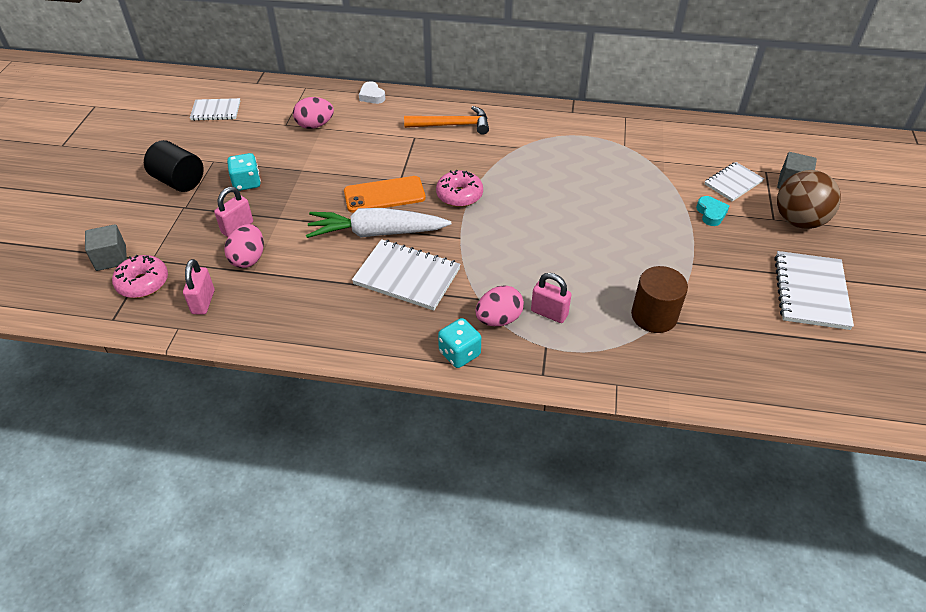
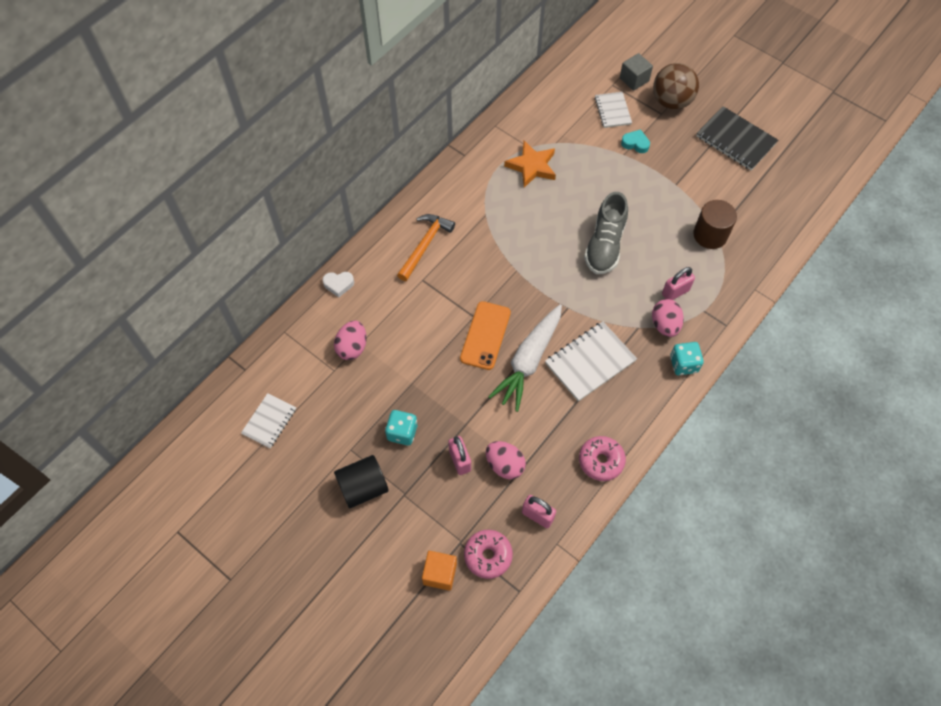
camera: 60 degrees left, 15 degrees up
(111, 258) = (440, 574): grey cube -> orange cube
(459, 195) = (519, 284): pink donut -> pink donut (601, 461)
(559, 237) = (605, 245): none -> grey shoe
(603, 155) = (532, 166): none -> orange star
(810, 292) = (735, 140): white notebook -> black notebook

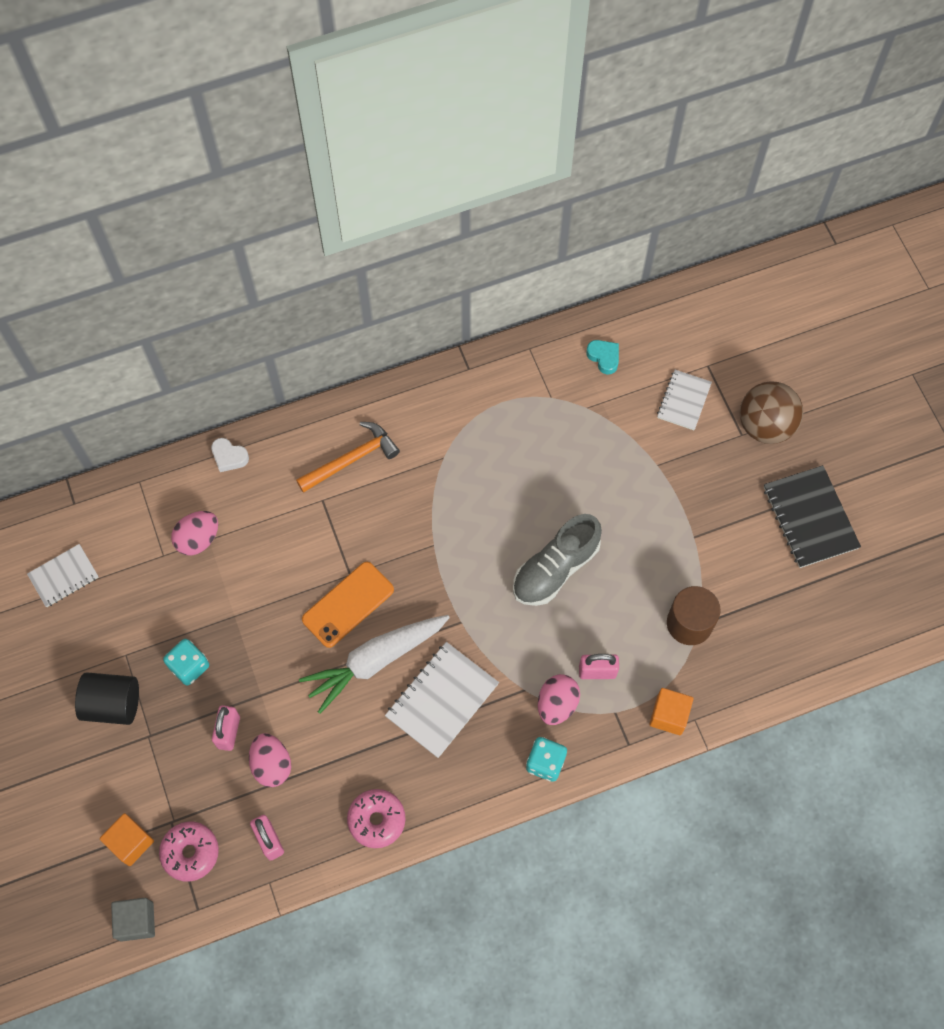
camera: 30 degrees right, 5 degrees up
(532, 166) = (537, 424): orange star -> none
(590, 362) = (442, 700): white notebook -> white notebook turned 45 degrees counterclockwise
(634, 79) = (739, 372): grey cube -> grey cube (137, 921)
(635, 143) = (681, 458): turquoise heart -> turquoise heart (604, 357)
(738, 295) = (669, 715): none -> orange cube

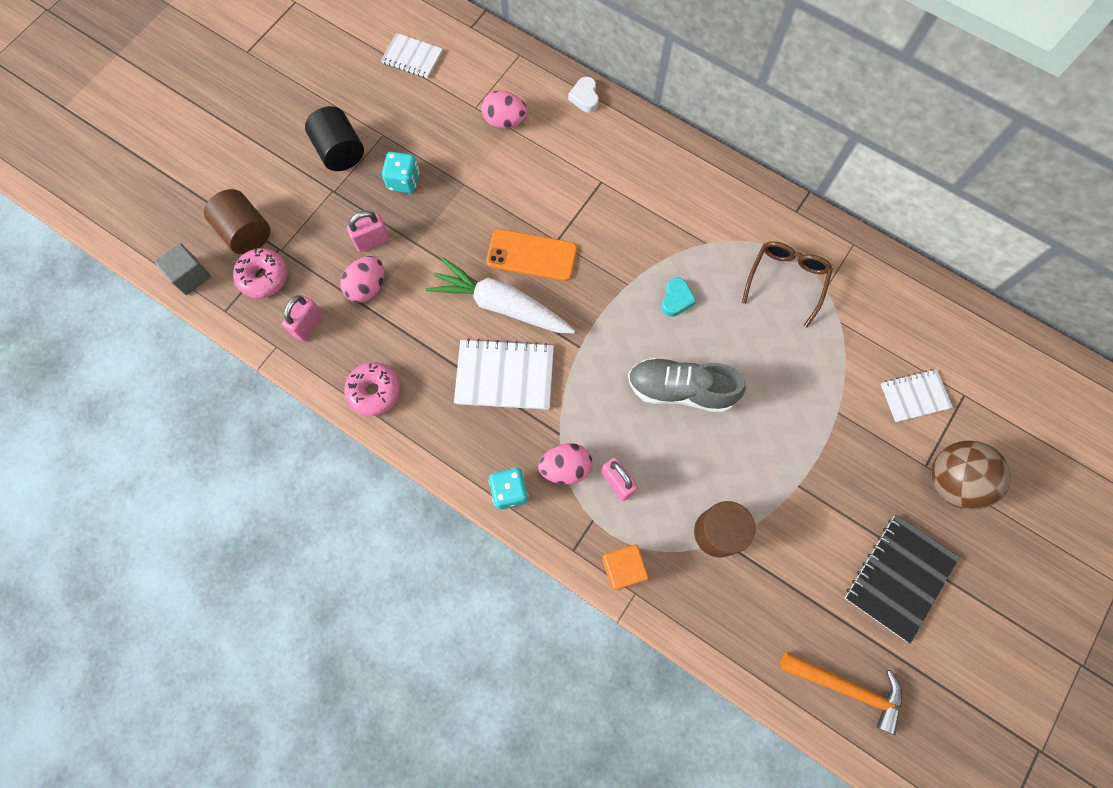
camera: 55 degrees right, 5 degrees up
(130, 842) = (246, 232): orange cube -> brown cylinder
(352, 459) = (651, 179): orange hammer -> orange hammer (847, 688)
(522, 421) = (786, 280): none -> brown glasses
(604, 357) = (896, 306): turquoise heart -> turquoise heart (676, 299)

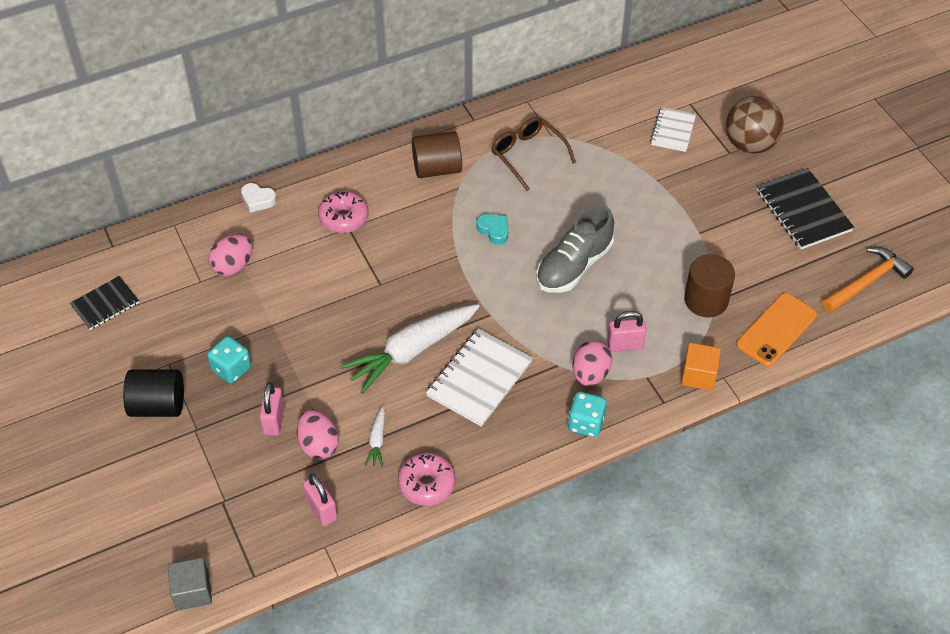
camera: 60 degrees left, 20 degrees down
(246, 232) = (182, 522): brown cylinder -> brown cylinder (437, 168)
(264, 277) = (243, 526): pink donut -> pink donut (343, 218)
(396, 329) = (377, 441): none -> white carrot
(412, 57) = (105, 304): white notebook -> black notebook
(532, 255) = (381, 308): orange phone -> orange phone (776, 330)

